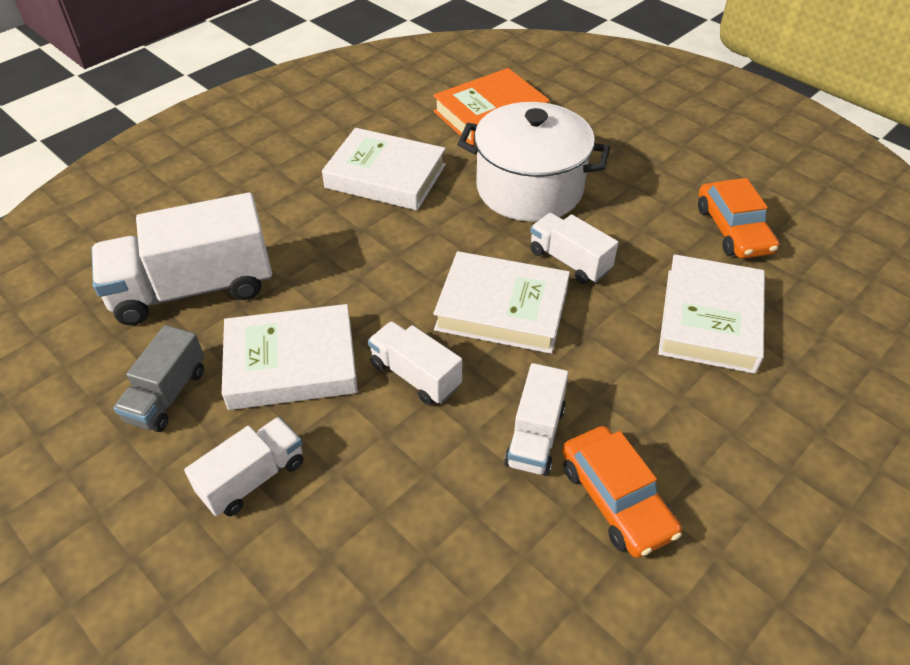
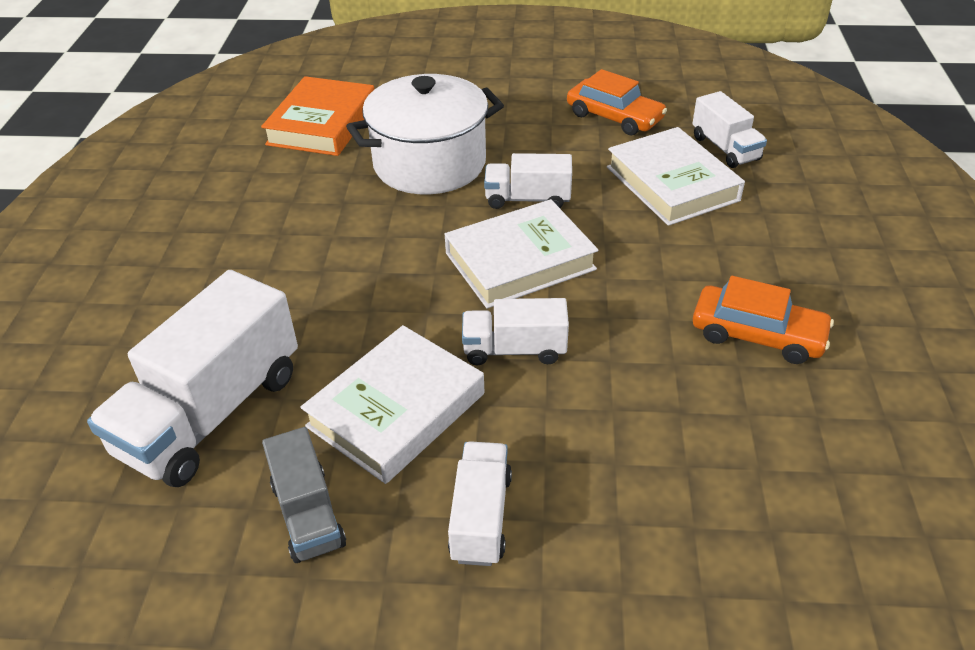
camera: 40 degrees left, 5 degrees down
(385, 176) = (287, 217): white book -> none
(535, 436) = (656, 331): white truck -> white truck (725, 148)

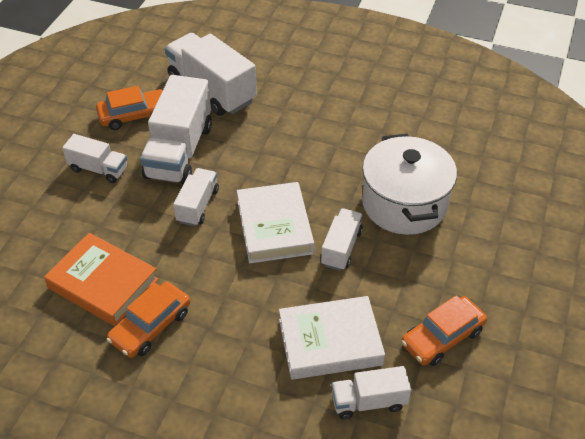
camera: 105 degrees right, 5 degrees up
(308, 514) = (134, 115): grey truck -> orange car
(322, 124) = (476, 155): orange book -> orange book (103, 283)
(396, 410) = (179, 151): white book -> white truck

